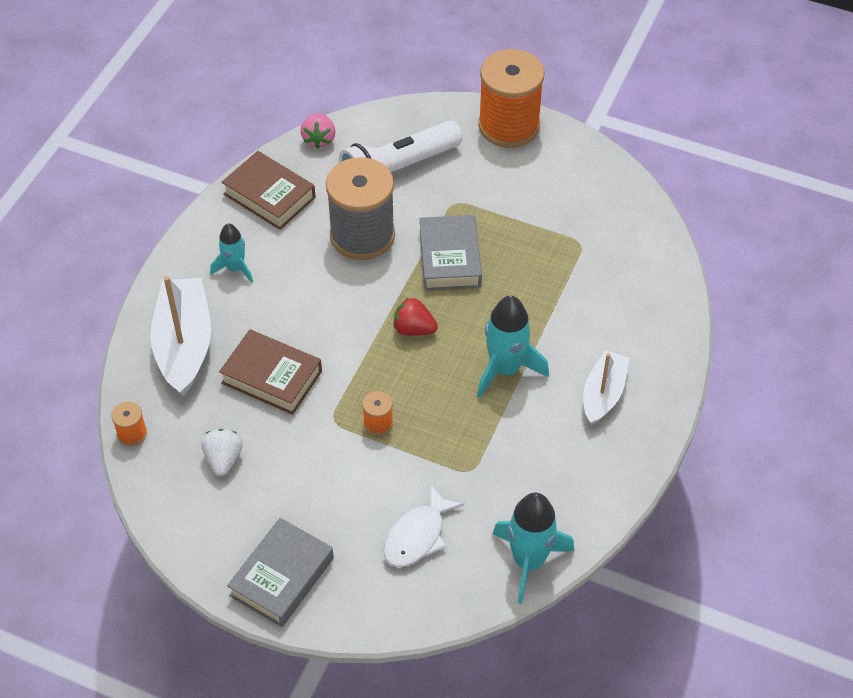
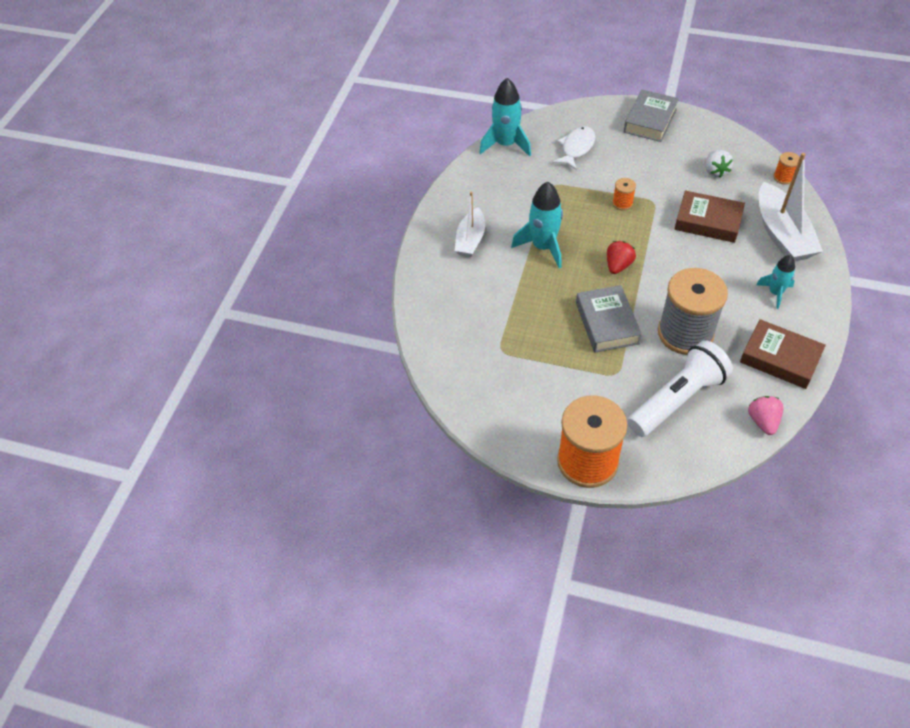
camera: 175 degrees right, 0 degrees up
(414, 329) = (618, 266): red strawberry -> red strawberry turned 75 degrees counterclockwise

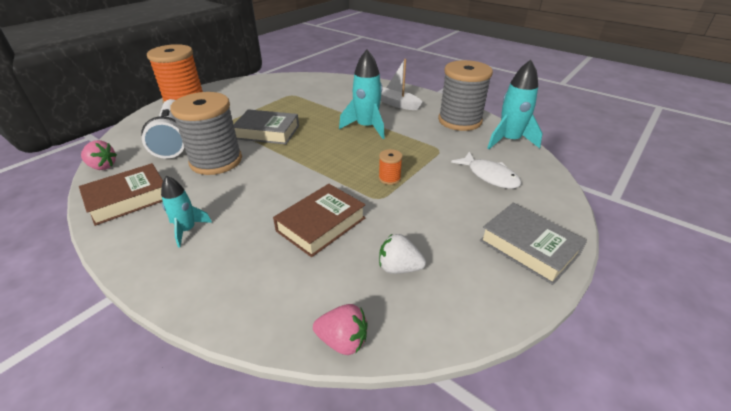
camera: 110 degrees right, 15 degrees down
(484, 182) = (459, 121): none -> grey spool
(618, 266) = (316, 153): red strawberry -> none
(782, 234) = (249, 278): white boat -> none
(783, 177) = (343, 340): orange spool -> pink strawberry

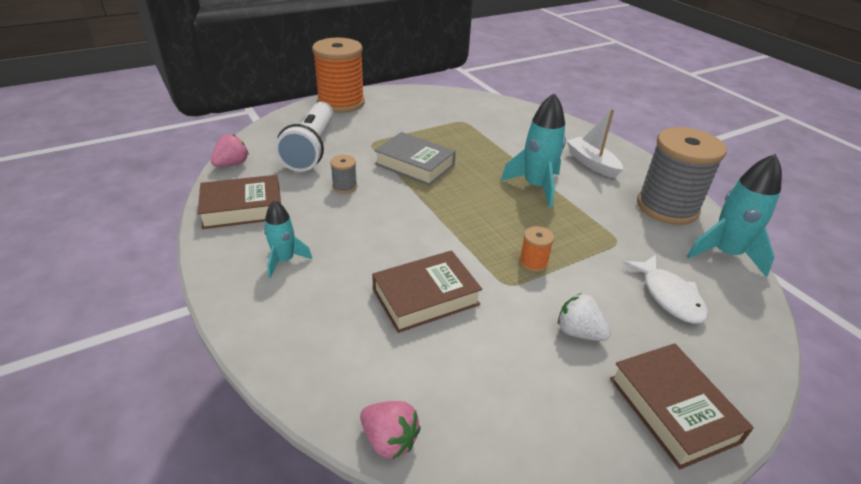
camera: 20 degrees right, 0 degrees up
(102, 166) = (232, 164): pink strawberry -> pink strawberry turned 90 degrees counterclockwise
(216, 161) = (345, 187): grey spool -> grey spool, size x0.42
(399, 268) = (491, 379): white strawberry -> white strawberry (579, 332)
(528, 247) = (673, 409): grey book -> brown book

